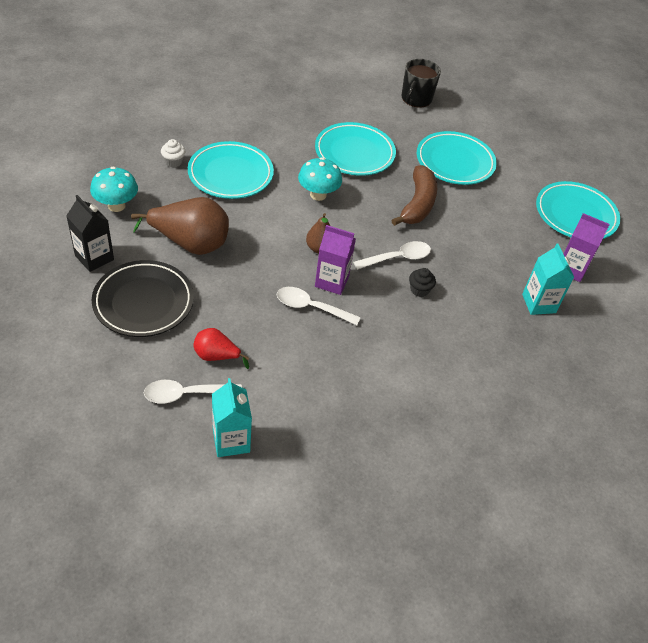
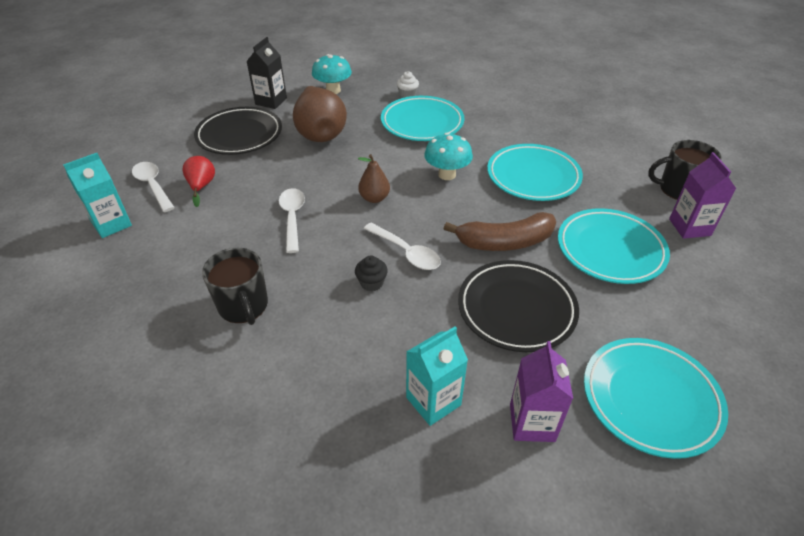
camera: 70 degrees right, 5 degrees down
(332, 281) = (336, 219): purple carton -> purple carton (689, 227)
(403, 372) = (243, 306): none -> black mug
(483, 231) = (516, 309): none -> black plate

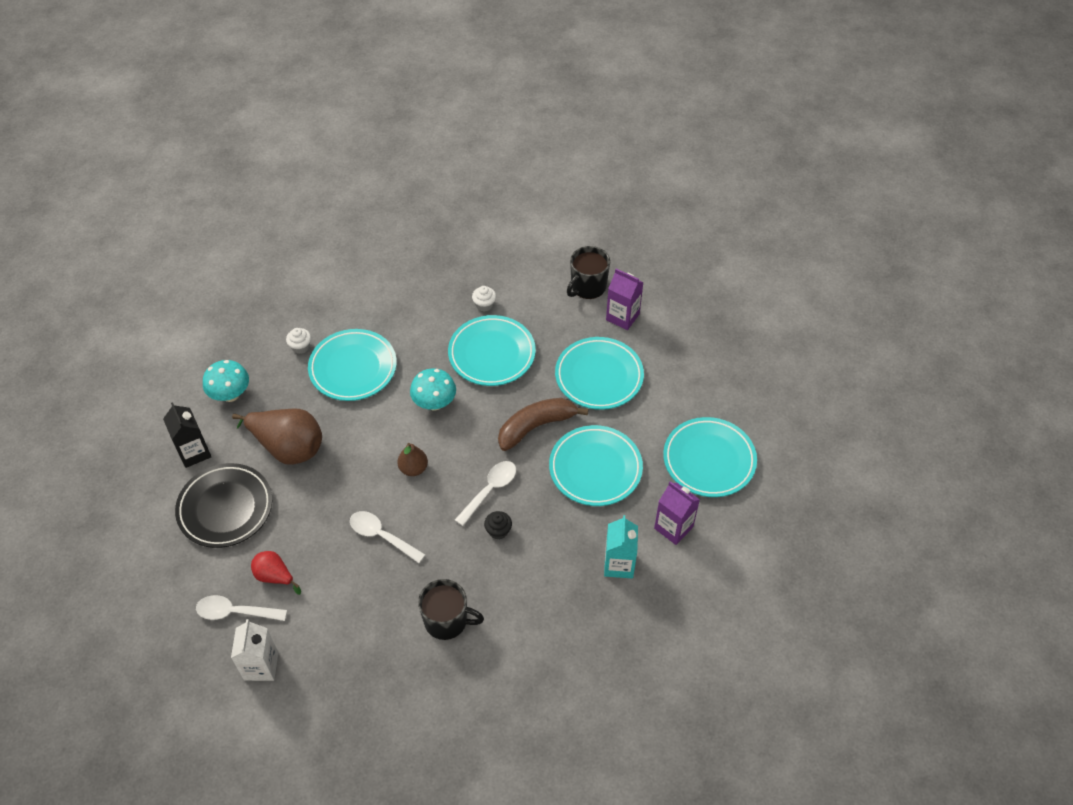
camera: 50 degrees left, 10 degrees up
(112, 224) = (261, 666): turquoise carton -> white carton
(406, 252) = (490, 490): white spoon -> white spoon turned 45 degrees counterclockwise
(504, 242) = (536, 426): brown banana -> brown banana turned 150 degrees counterclockwise
(516, 309) = (595, 468): black plate -> turquoise plate
(568, 148) = (484, 305): none -> white cupcake

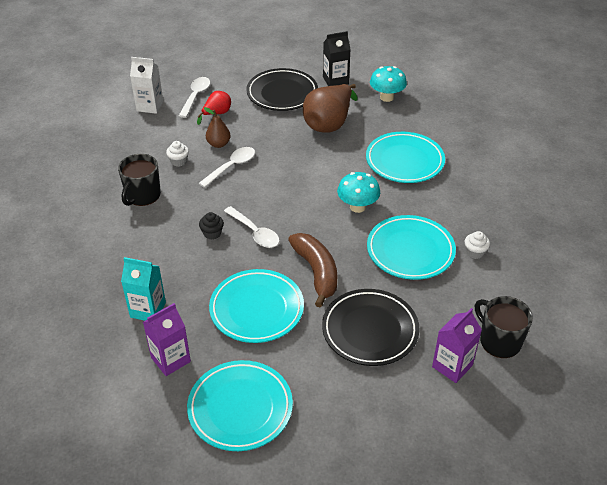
camera: 100 degrees right, 10 degrees down
(300, 347) = (431, 133): white cupcake -> white cupcake (179, 161)
(413, 468) = (290, 188): brown pear -> brown pear (218, 144)
(599, 376) = (370, 330): turquoise plate -> black plate

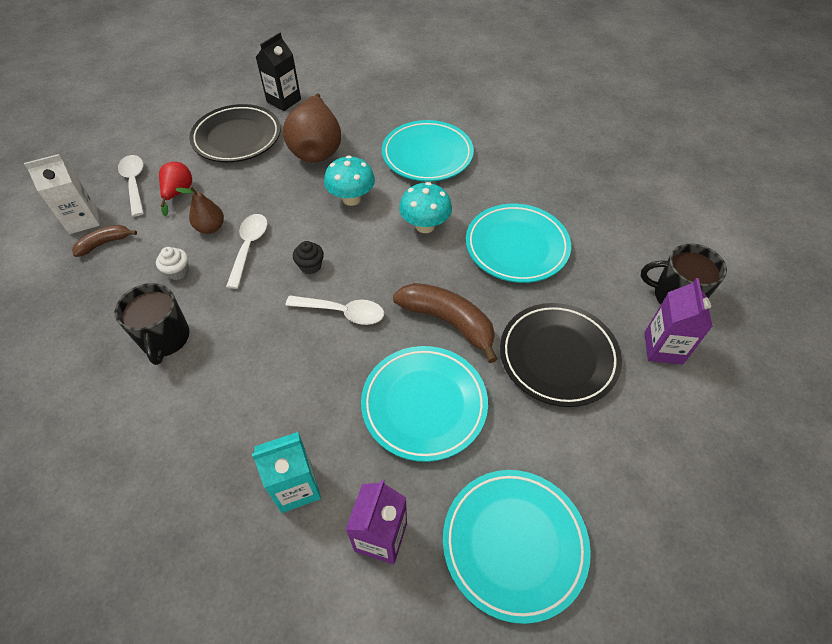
camera: 35 degrees left, 10 degrees up
(151, 125) = (104, 243): none -> brown banana
(212, 233) = (294, 340): black cupcake -> black cupcake (310, 266)
(386, 97) = (352, 97): turquoise mushroom -> turquoise mushroom (351, 199)
(475, 252) = (573, 217): white cupcake -> none

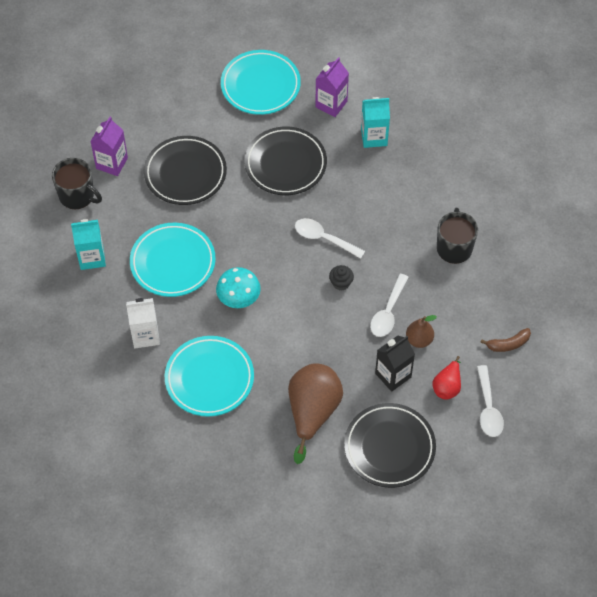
camera: 165 degrees left, 5 degrees up
(83, 220) = (530, 374): white carton -> white carton (145, 335)
(178, 272) = (446, 302): white cupcake -> none
(284, 101) = (335, 495): black carton -> black carton (393, 375)
(351, 199) = (293, 343): turquoise mushroom -> none
(424, 405) = (285, 164): turquoise plate -> black plate
(448, 322) = (250, 214): brown banana -> none
(610, 233) = (92, 257): none -> turquoise carton

